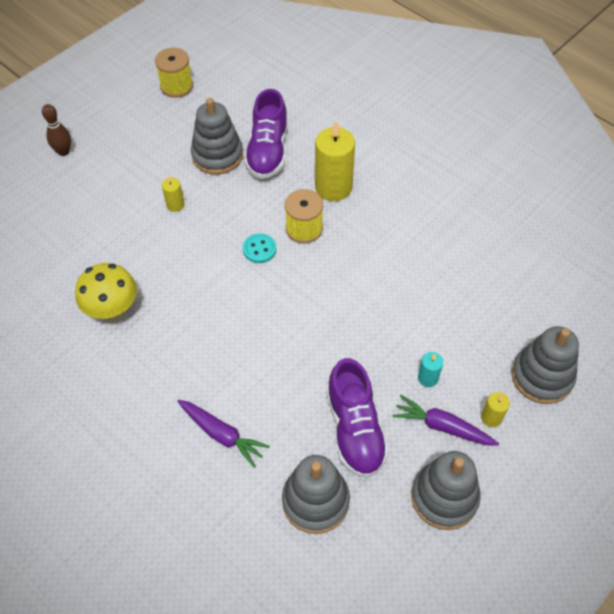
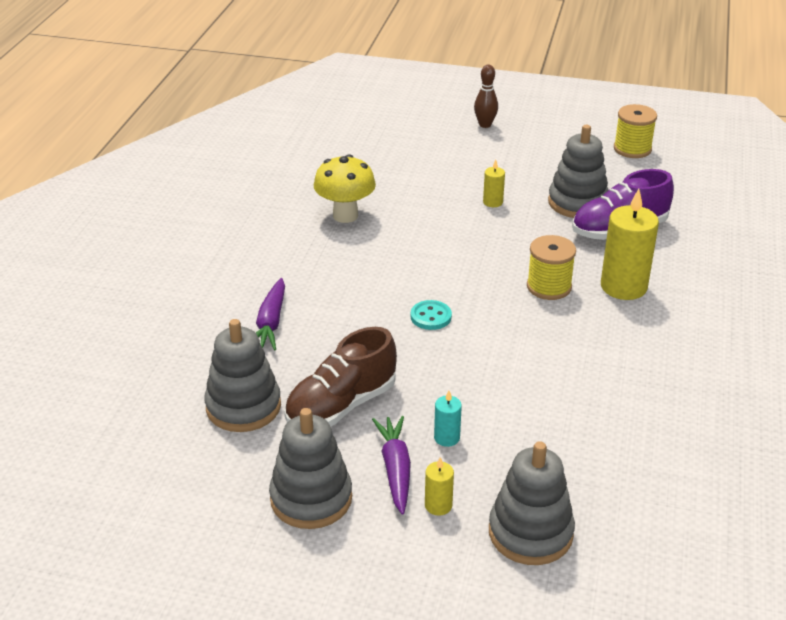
camera: 60 degrees right, 20 degrees down
(259, 249) = (494, 268): turquoise button -> turquoise button (431, 317)
(355, 430) = (341, 405): purple shoe -> brown shoe

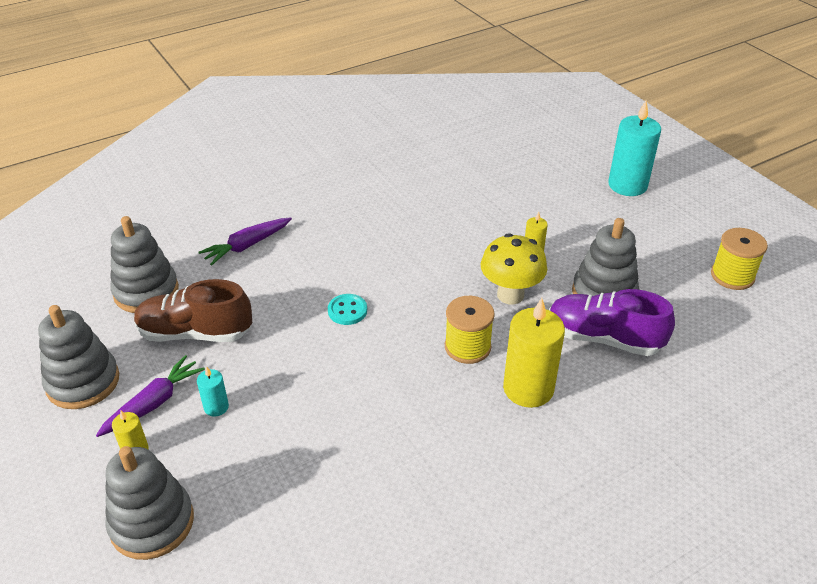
camera: 45 degrees right, 5 degrees up
(345, 215) = (410, 199): yellow mushroom -> yellow mushroom (510, 295)
(485, 125) = (627, 185): brown bowling pin -> turquoise candle

